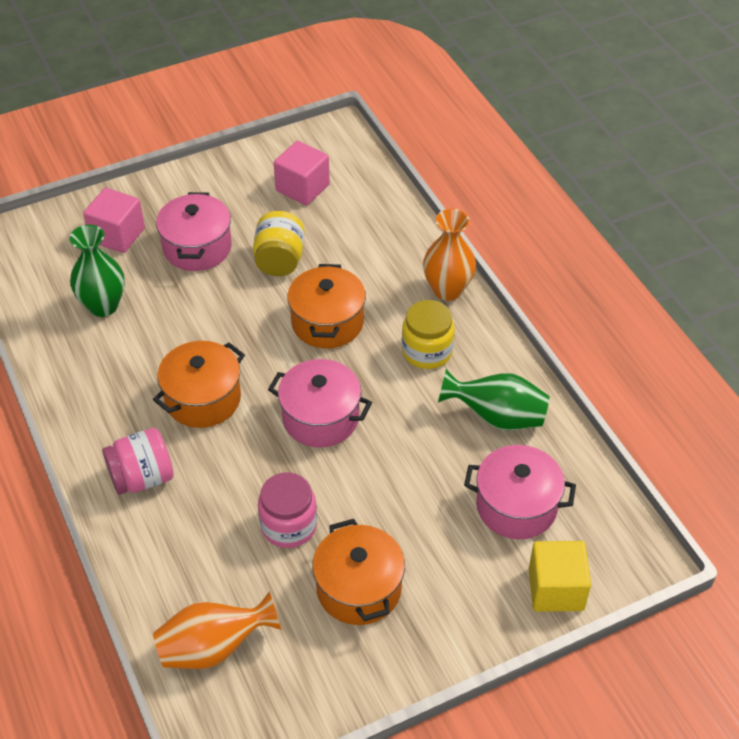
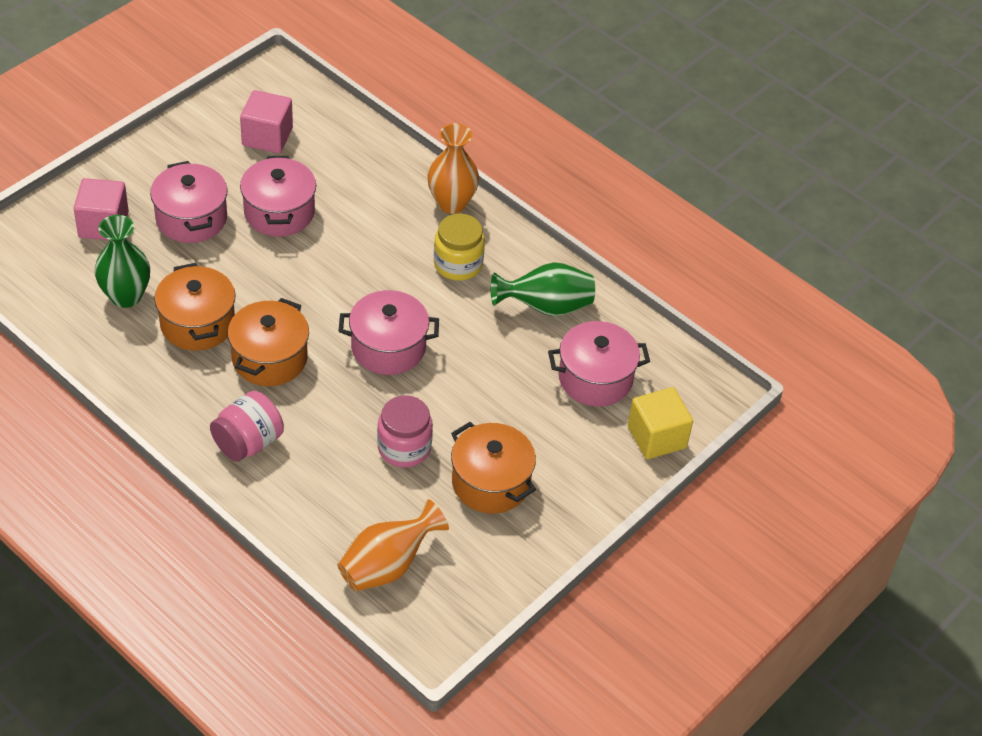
camera: 25 degrees left, 0 degrees up
(279, 260) = (279, 212): yellow jar -> pink pot
(327, 322) = (353, 260): orange pot -> orange pot (197, 323)

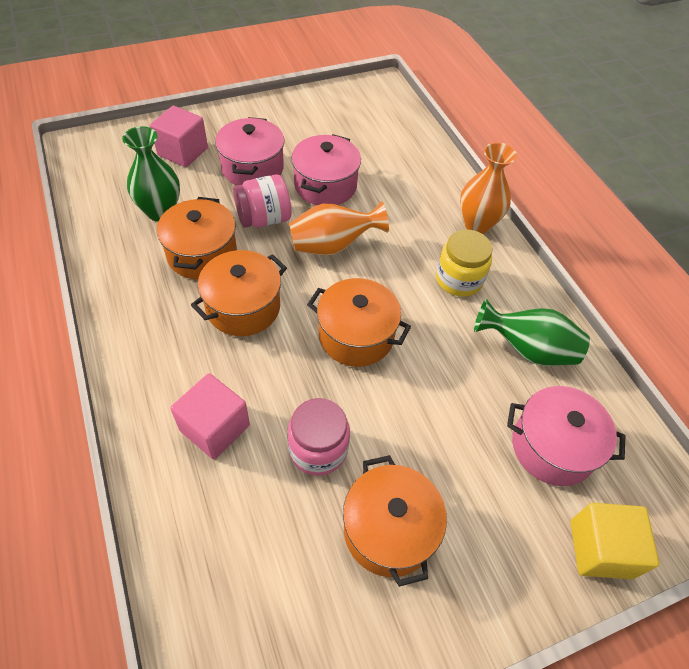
camera: 25 degrees right, 5 degrees up
(248, 442) = (173, 383): pink jar -> pink jar (264, 219)
(267, 137) = (349, 127): pink cube -> pink cube (215, 428)
(387, 565) = (226, 591): orange vase -> orange vase (332, 245)
(388, 347) = (356, 336): pink pot -> orange pot

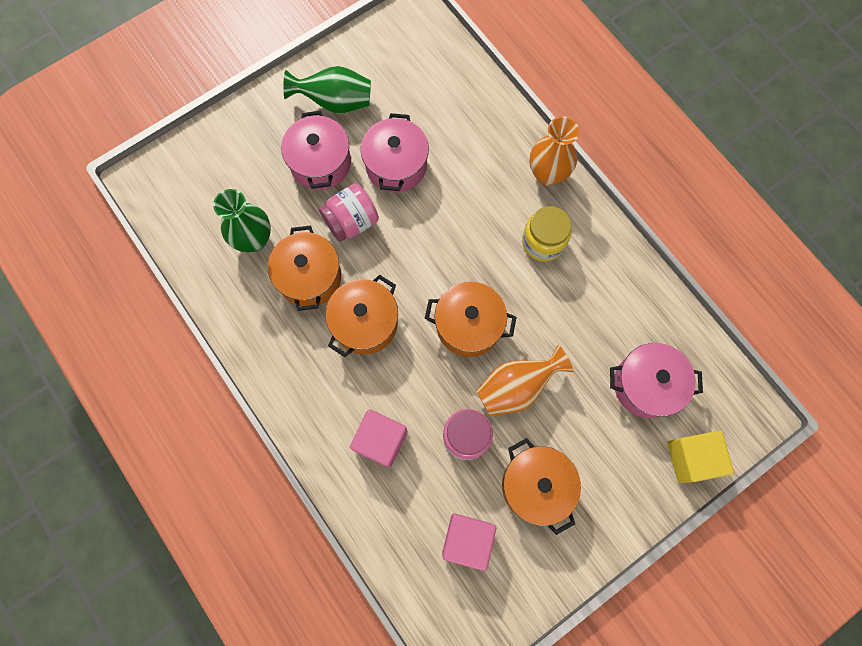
camera: 10 degrees left, 20 degrees up
(183, 152) = (246, 160): pink cube -> pink cube (467, 539)
(332, 245) = (422, 235): orange vase -> orange vase (516, 387)
(527, 350) = (614, 300): green vase -> green vase (335, 102)

